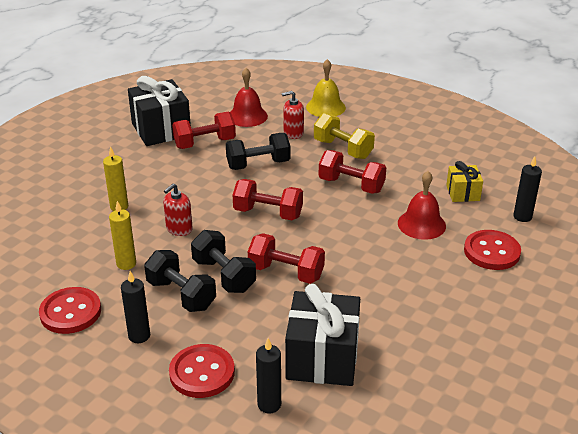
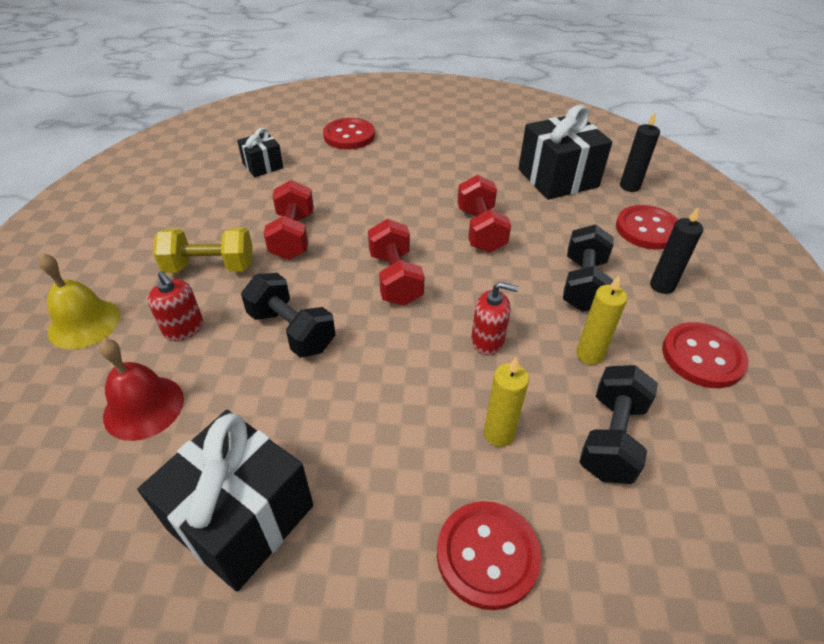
camera: 120 degrees left, 10 degrees up
(73, 180) = (487, 555): none -> red button
(205, 143) = (262, 421): red dumbbell -> none
(224, 275) = (526, 268): black dumbbell -> black dumbbell (611, 438)
(343, 149) = (210, 267): yellow dumbbell -> yellow dumbbell turned 75 degrees clockwise
(421, 224) = (335, 176): red bell -> none
(463, 193) = (263, 166): yellow gift -> black gift
(522, 217) = (283, 131): black candle -> none

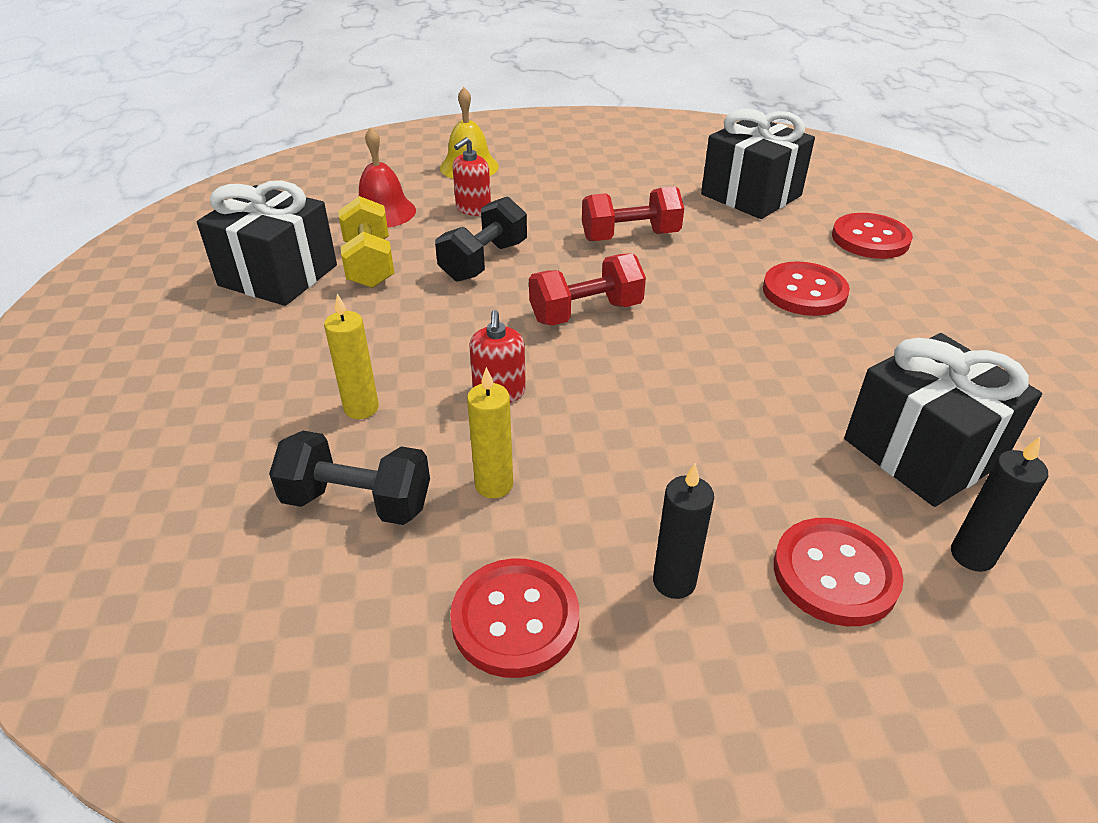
camera: 80 degrees right, 5 degrees down
(210, 267) = (559, 203): yellow dumbbell -> yellow dumbbell (369, 264)
(263, 166) = (751, 195): black gift -> black gift, size x1.87
(480, 230) = (719, 372): red dumbbell -> none
(487, 555) = (224, 408): red button -> red button (804, 292)
(583, 284) = (639, 480): black dumbbell -> none

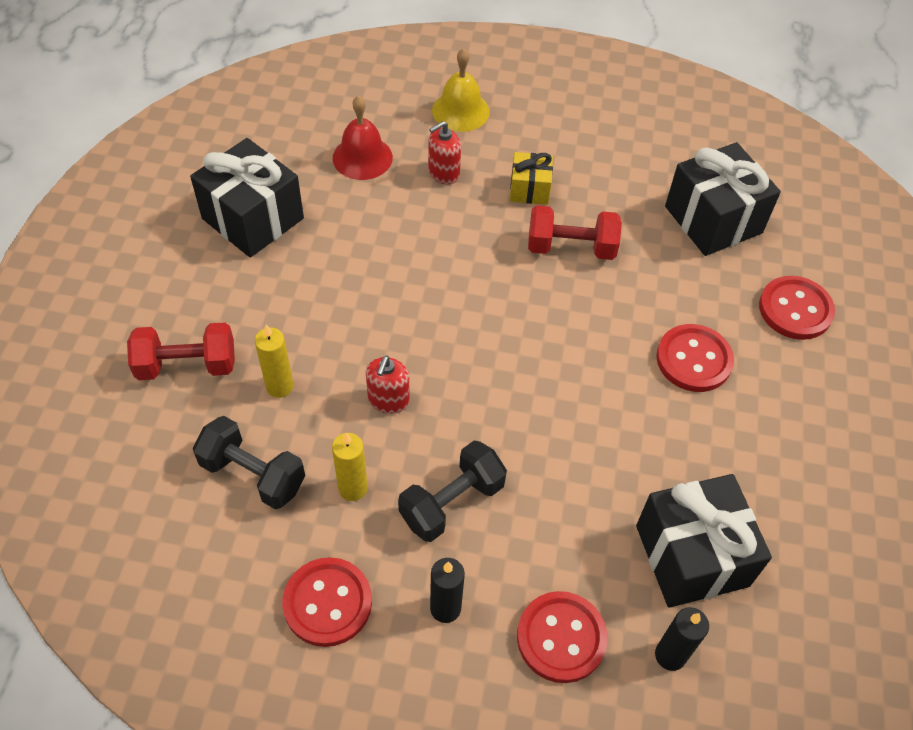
camera: 15 degrees right, 15 degrees up
(369, 264) = (331, 224): yellow dumbbell -> none
(484, 261) = (428, 246): black dumbbell -> black dumbbell (452, 502)
(565, 205) = (529, 189): none -> yellow gift
(586, 313) = (491, 332): red dumbbell -> red dumbbell (187, 365)

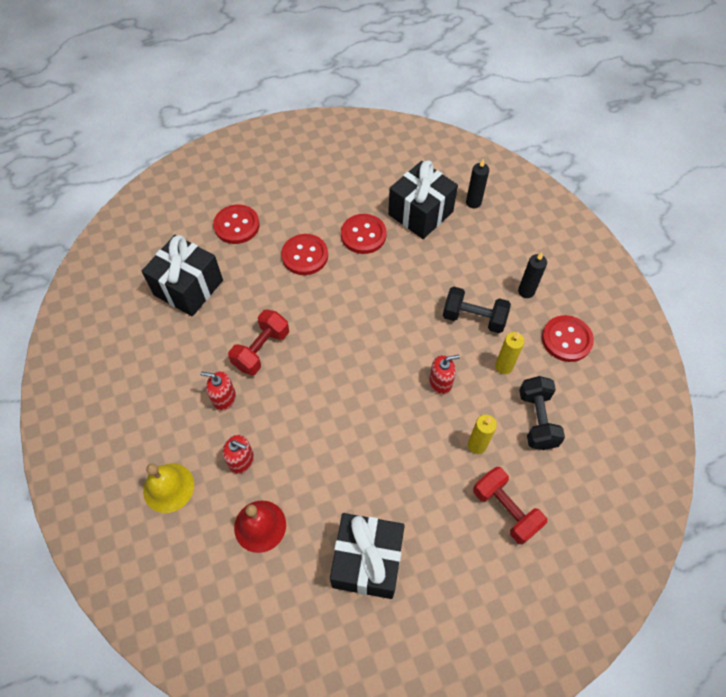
camera: 120 degrees left, 5 degrees up
(529, 189) = (224, 398): yellow gift -> red soap dispenser
(561, 638) = (500, 242): red button -> red button (363, 235)
(571, 248) = (261, 350): red dumbbell -> red dumbbell turned 60 degrees clockwise

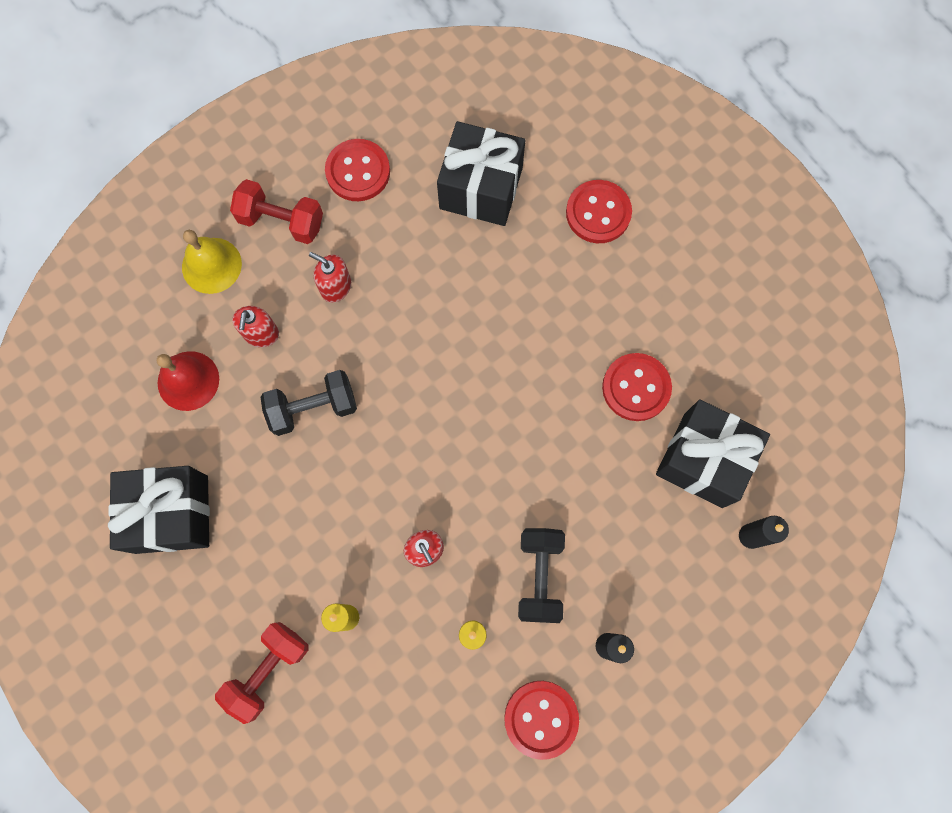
camera: 75 degrees right, 15 degrees up
(224, 398) = (336, 287): red soap dispenser -> red soap dispenser turned 60 degrees counterclockwise
(261, 350) = (414, 308): red dumbbell -> red dumbbell (281, 221)
(305, 256) = (575, 318): red button -> red button (358, 171)
(537, 419) = (403, 693): black dumbbell -> black dumbbell (313, 408)

